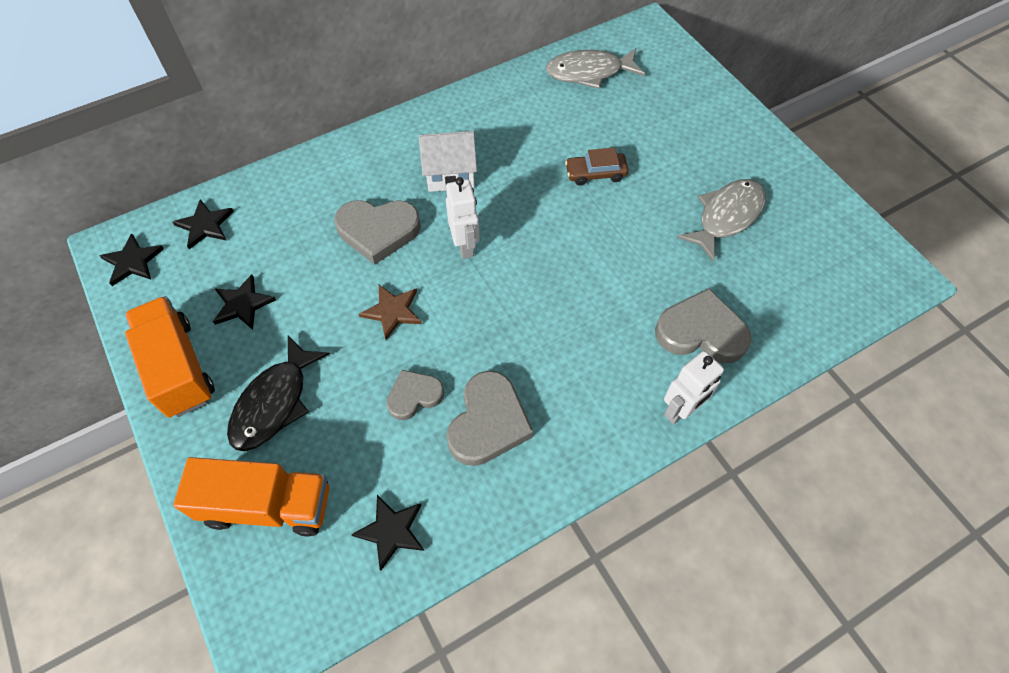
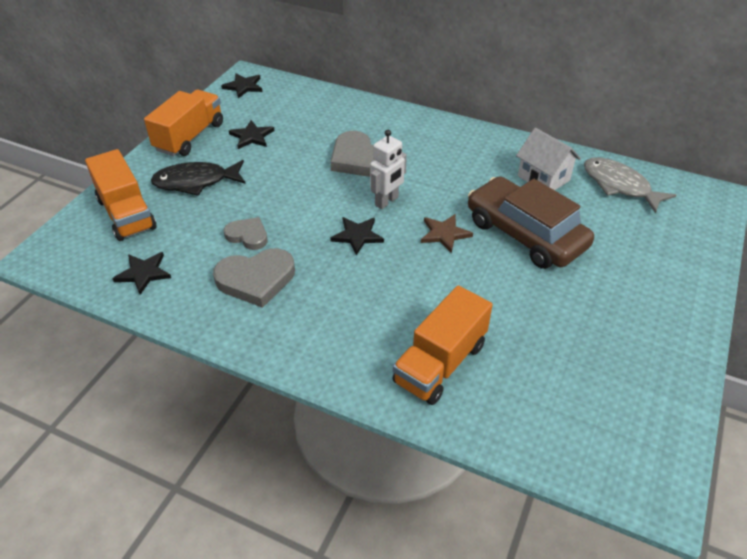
camera: 55 degrees right, 15 degrees down
(205, 225) = (292, 96): black star -> black star (357, 236)
(392, 311) = (302, 195): brown star -> brown star (444, 234)
(450, 174) = (438, 166): white house -> white house (543, 178)
(595, 173) = (525, 234): brown car -> brown car, size x2.20
(680, 410) = (354, 382): white robot -> none
(701, 332) = (440, 363): grey heart -> orange truck
(726, 217) = (574, 330): grey fish -> none

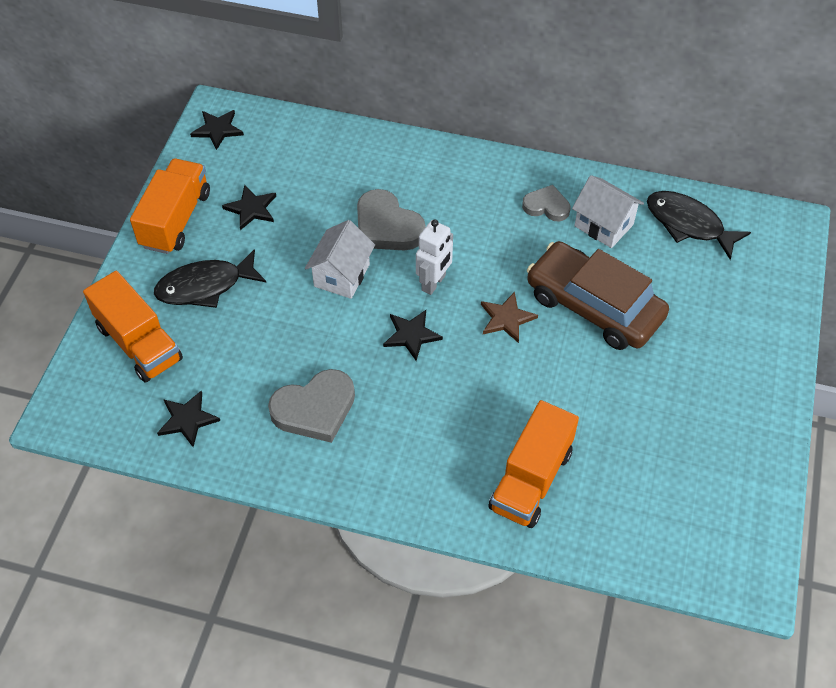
camera: 10 degrees left, 10 degrees up
(248, 236) = (289, 353): grey heart -> grey heart (546, 206)
(310, 187) = (341, 275): none -> white house
(619, 185) = (688, 224): grey fish -> black fish

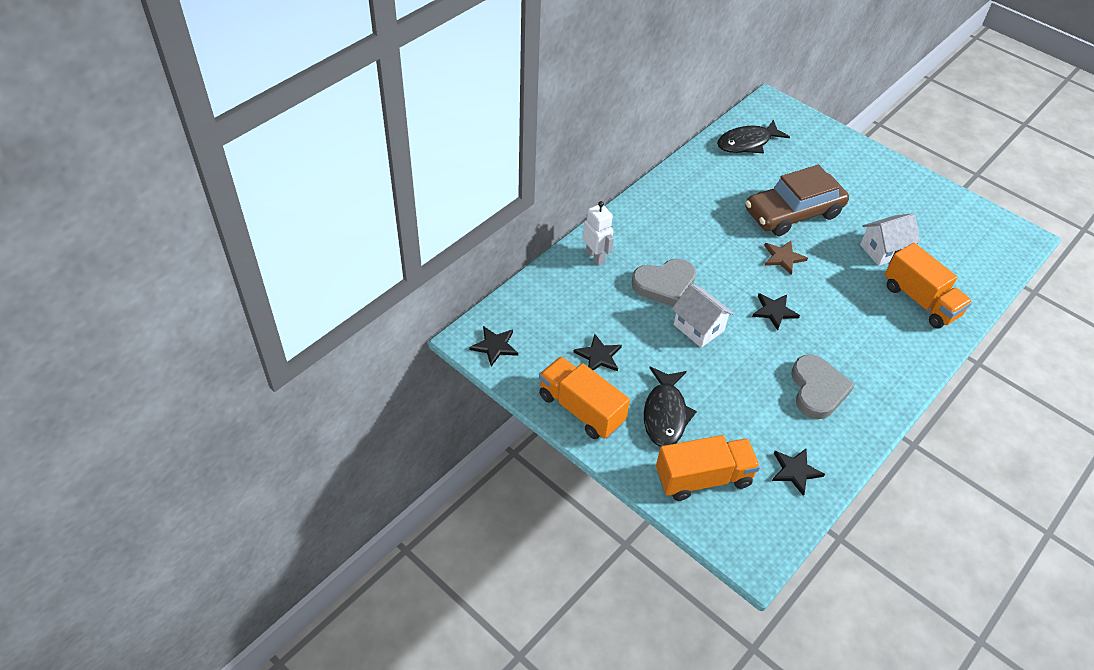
camera: 65 degrees left, 5 degrees down
(434, 283) = (732, 281): white robot -> white robot (595, 257)
(546, 206) = (694, 197): grey heart -> none
(604, 225) = (726, 179): white house -> white house (883, 250)

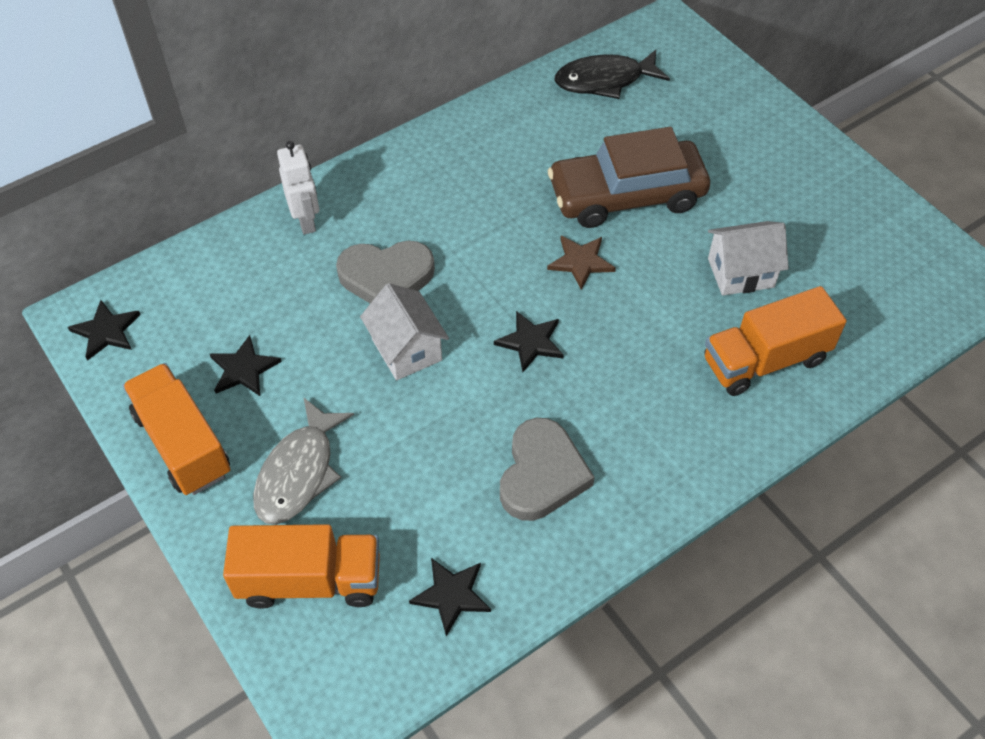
camera: 15 degrees right, 5 degrees up
(665, 414) = (299, 472): black fish -> grey fish
(920, 300) = (765, 360): orange truck -> orange truck turned 90 degrees clockwise

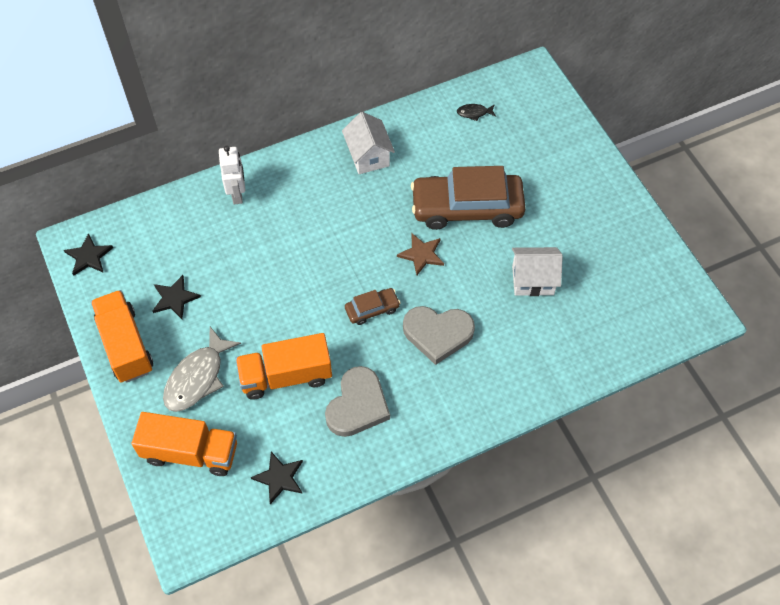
camera: 10 degrees right, 5 degrees up
(386, 277) = (284, 245): grey heart -> grey heart (437, 334)
(406, 350) = (286, 301): white house -> white house (368, 156)
(530, 342) = (372, 309): black star -> brown car
(604, 80) = (474, 113): black fish -> black fish, size x0.47
(765, 360) = (531, 348): orange truck -> orange truck (286, 376)

